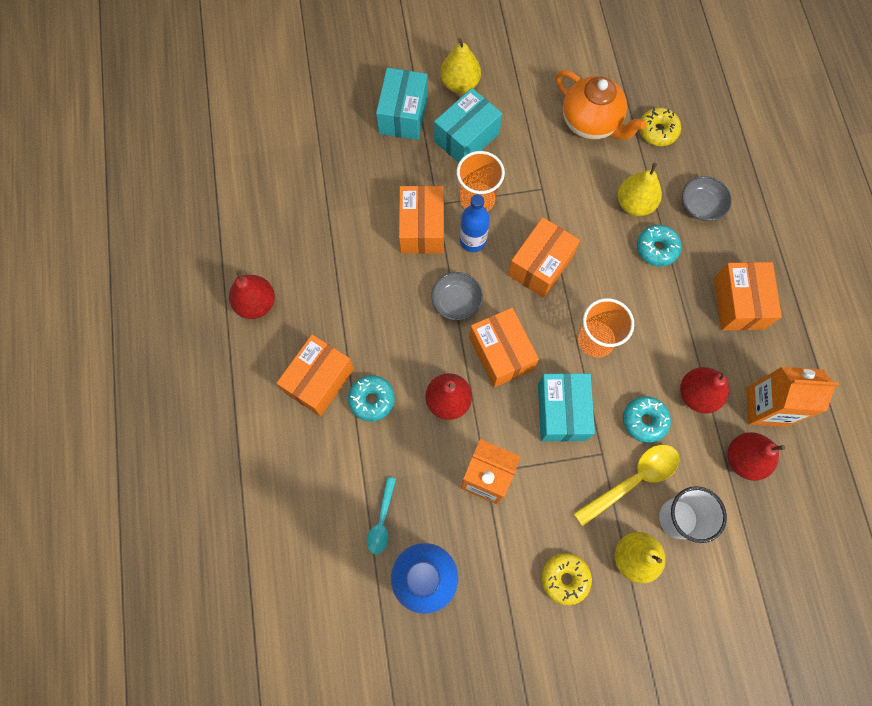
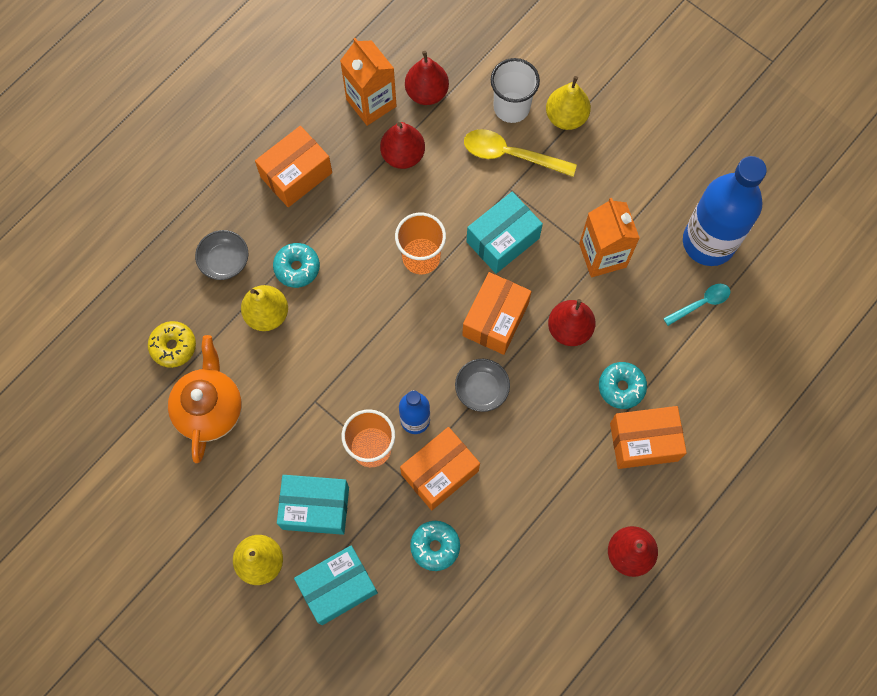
camera: 130 degrees left, 0 degrees up
(540, 265) = (391, 347): orange box -> none
(565, 578) = (622, 151): yellow donut -> none
(644, 421) = (457, 177): turquoise donut -> turquoise donut (435, 546)

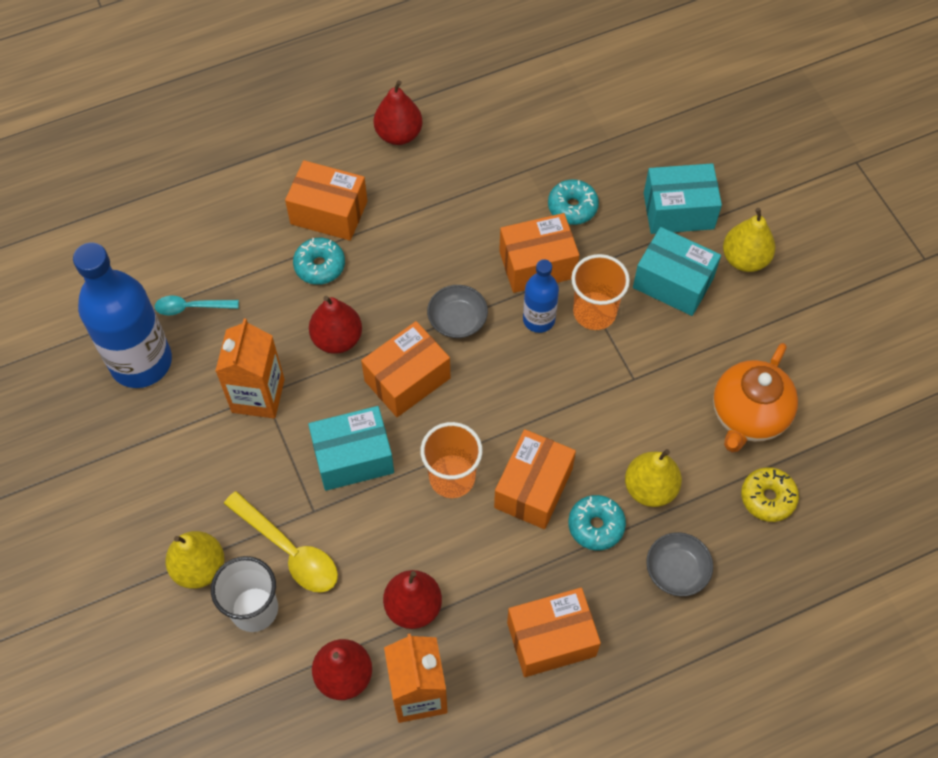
camera: 155 degrees left, 10 degrees down
(356, 276) = (533, 488): none -> orange box

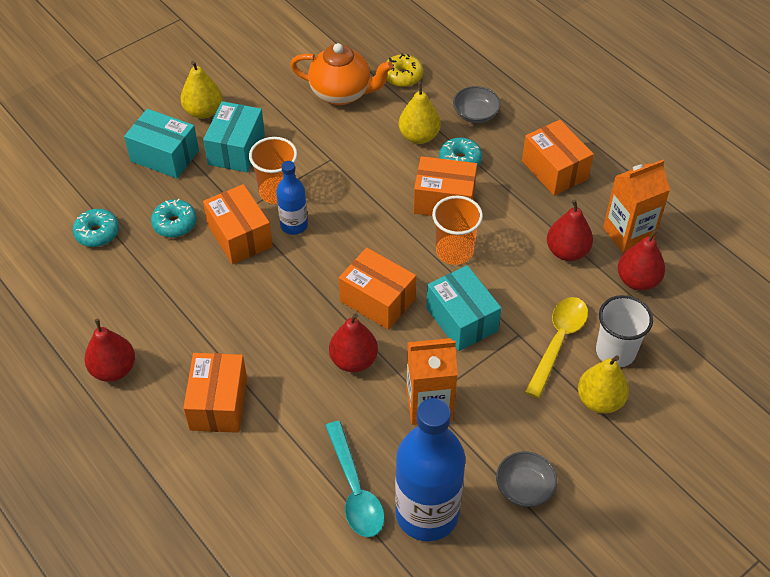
camera: 105 degrees left, 10 degrees down
(191, 307) = (355, 490): turquoise spoon -> turquoise spoon, size x1.62
(320, 266) = (280, 394): turquoise donut -> turquoise donut (97, 233)
(457, 320) = (310, 278): grey bowl -> grey bowl (524, 487)
(678, 211) = (165, 156): turquoise box -> turquoise box turned 45 degrees counterclockwise

